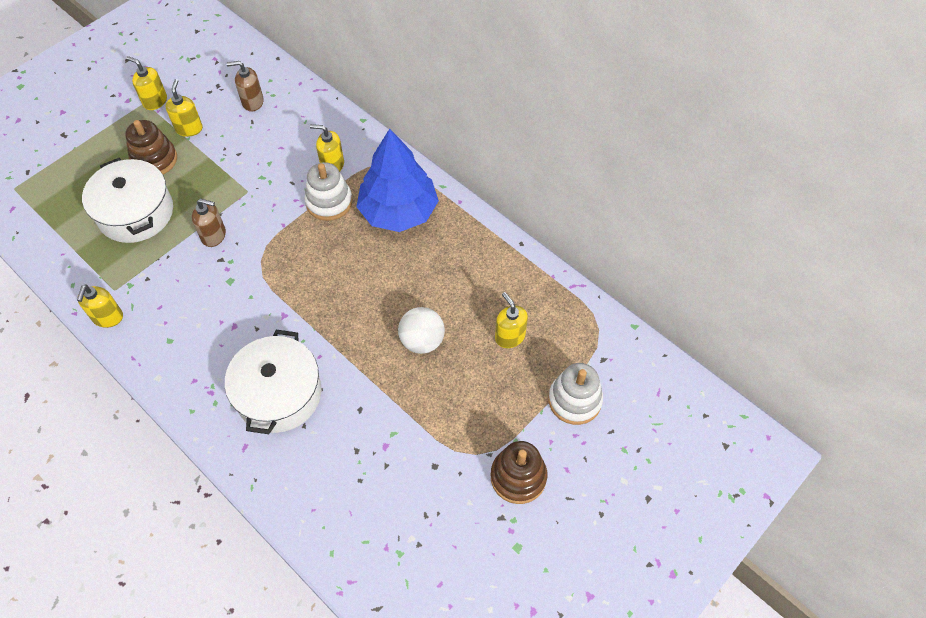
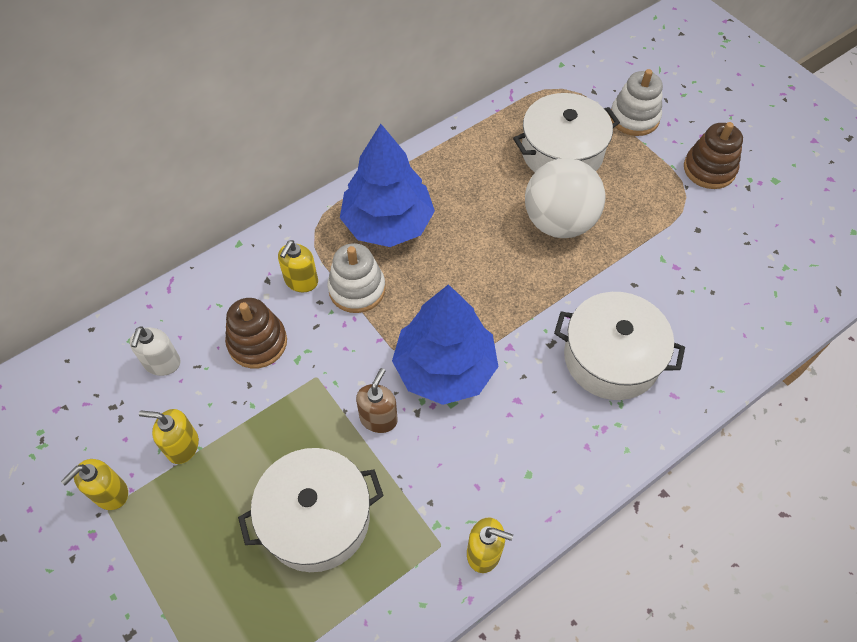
camera: 80 degrees left, 0 degrees up
(154, 160) = (226, 493): brown stacking toy -> brown stacking toy (257, 342)
(252, 102) = (162, 363): brown soap dispenser -> white soap dispenser
(260, 272) = (444, 368): none -> blue tree
(422, 341) = (559, 222): white ball -> white ball, size x1.59
(509, 336) = (562, 152): yellow soap dispenser -> white pot

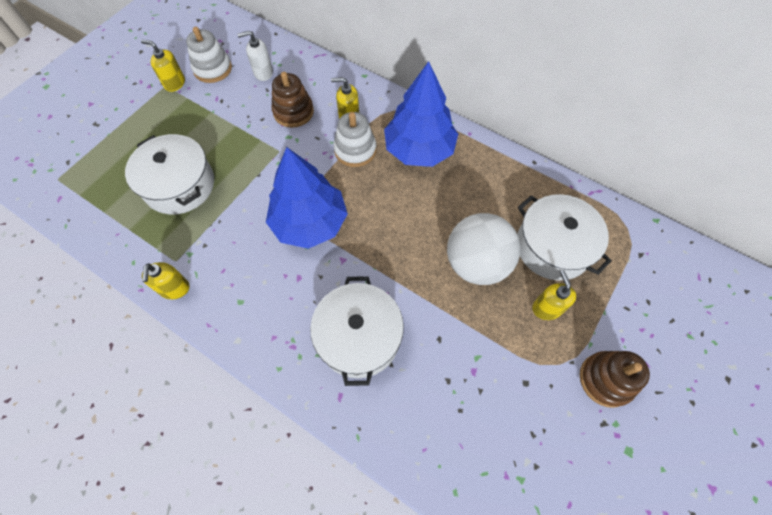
camera: 70 degrees right, 5 degrees up
(182, 446) = (211, 103): yellow soap dispenser -> yellow soap dispenser (546, 308)
(378, 418) = (258, 195): brown soap dispenser -> none
(634, 118) = (630, 296): white stacking toy -> white stacking toy (212, 69)

